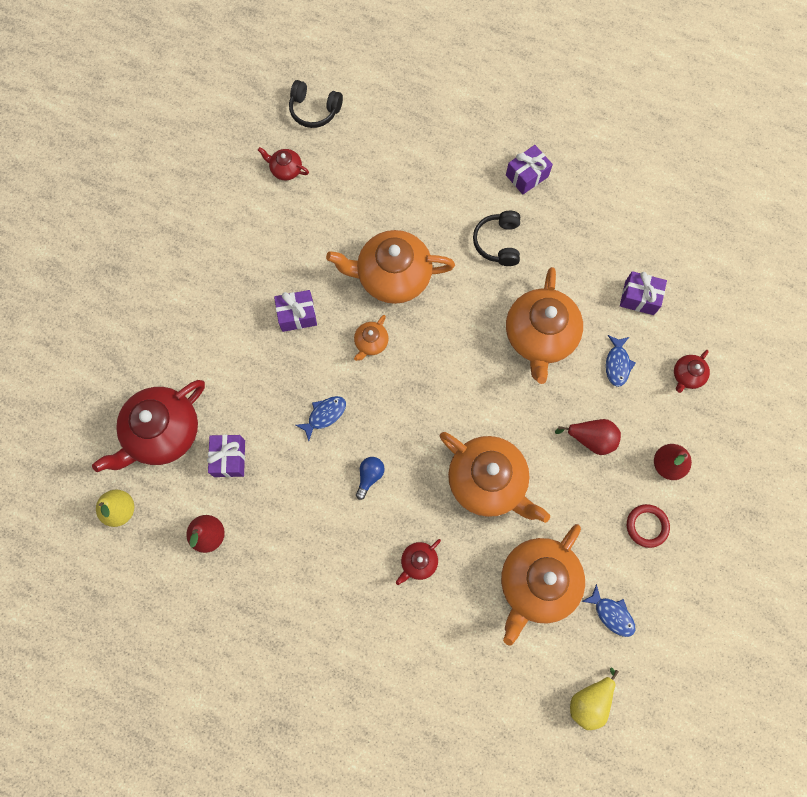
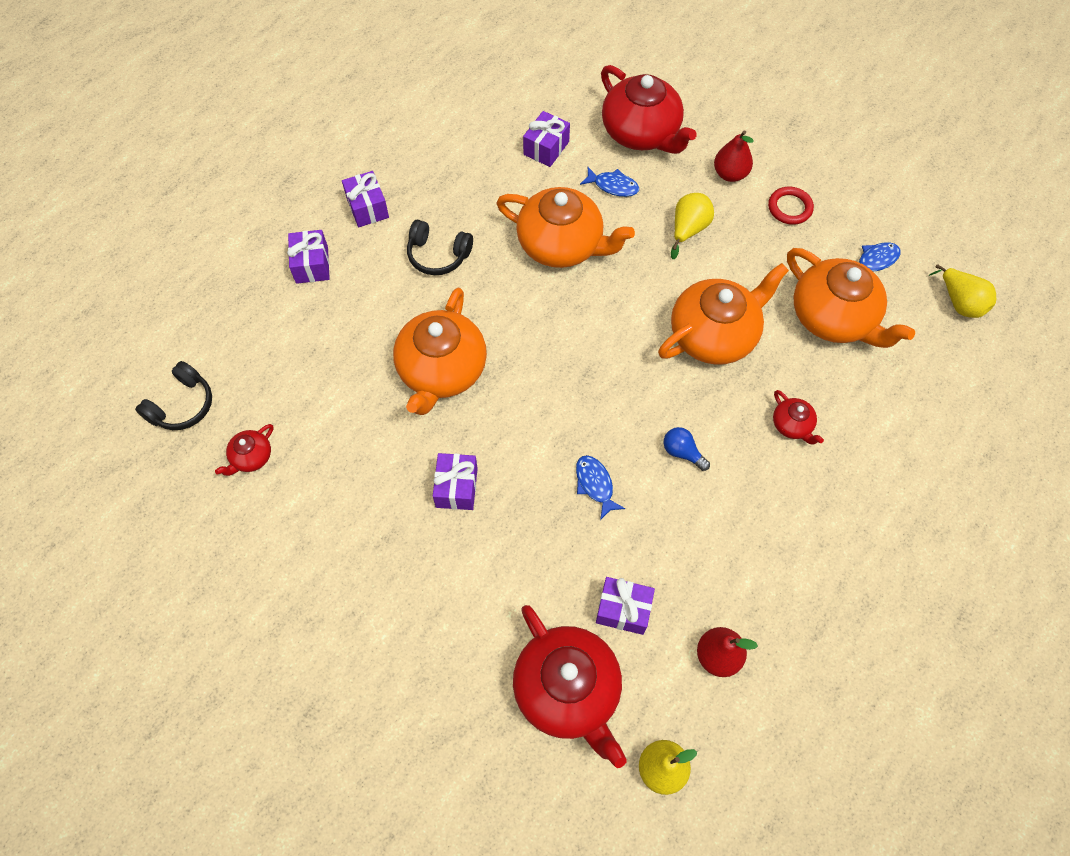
camera: 75 degrees left, 10 degrees down
(371, 343) = (518, 413): orange teapot -> none
(459, 153) = (312, 265): none -> purple gift
(591, 439) = (688, 229): red pear -> yellow pear
(687, 375) = (641, 133): red teapot -> red teapot, size x2.20

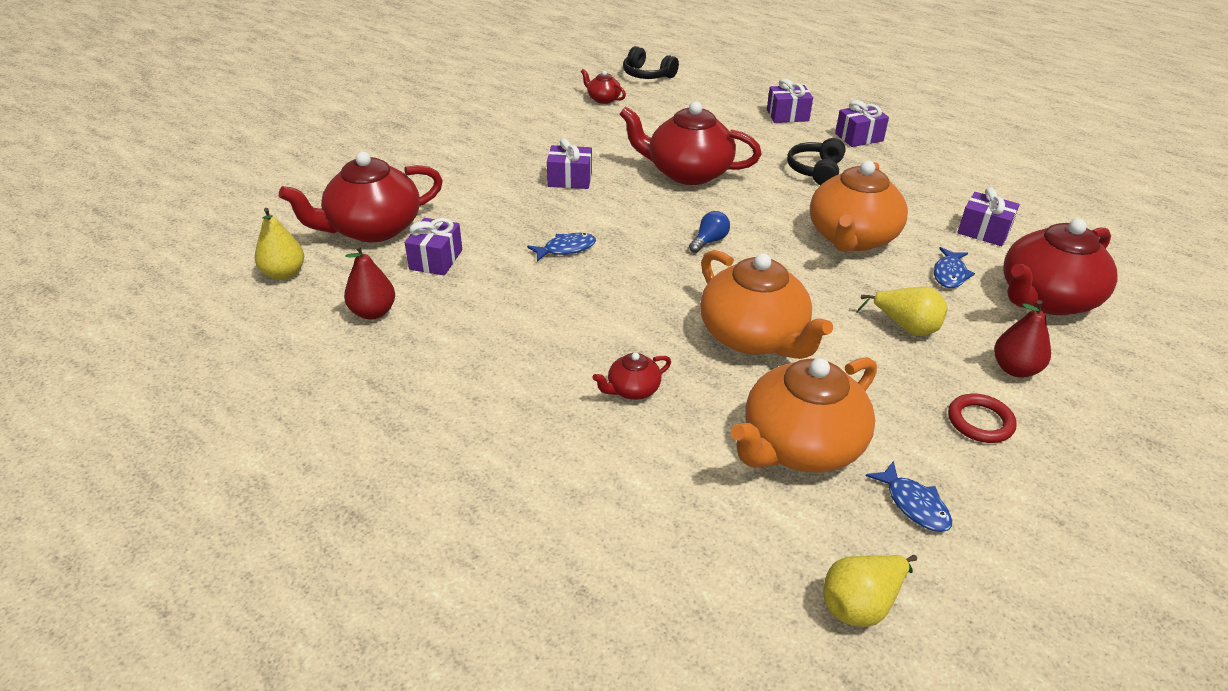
camera: 90 degrees right, 25 degrees down
(442, 370) = (687, 173): orange teapot -> red teapot
(682, 452) = (599, 304): blue light bulb -> blue light bulb (709, 241)

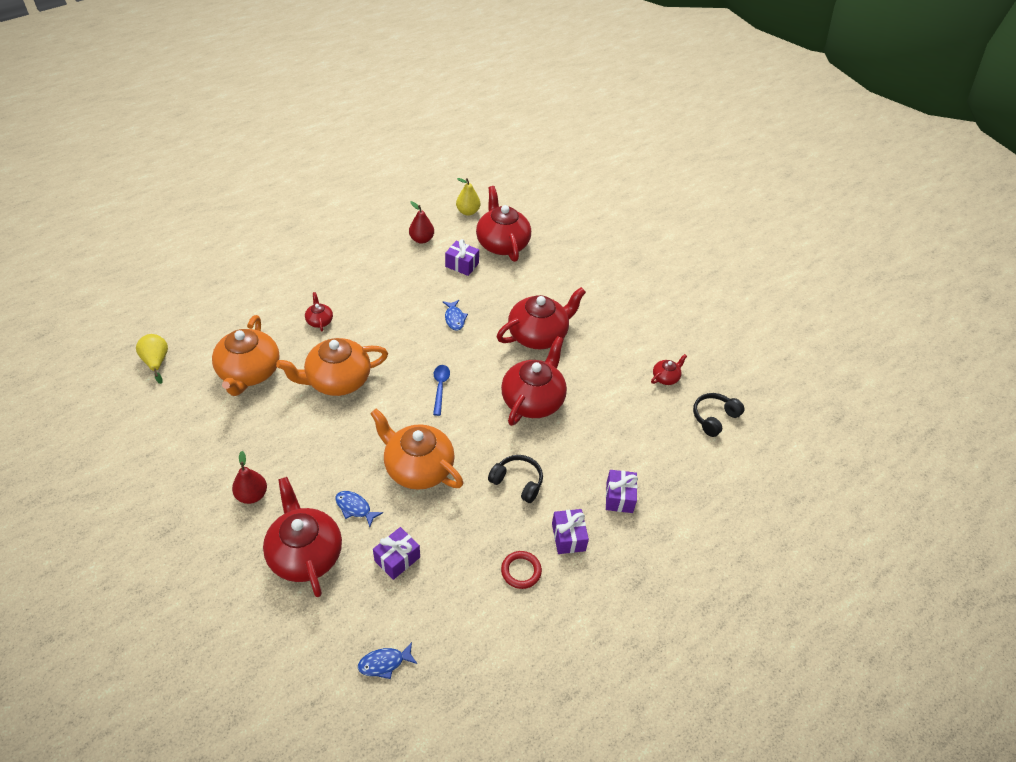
camera: 100 degrees right, 10 degrees up
(570, 179) = (538, 335): purple gift -> red teapot
(709, 241) = (440, 387): blue light bulb -> blue spoon
(800, 446) = (249, 372): orange teapot -> orange teapot turned 150 degrees counterclockwise
(906, 327) = (313, 456): yellow pear -> none
(914, 505) = (191, 401): blue fish -> blue fish (384, 663)
(980, 422) = (223, 455): red ring -> red ring (521, 571)

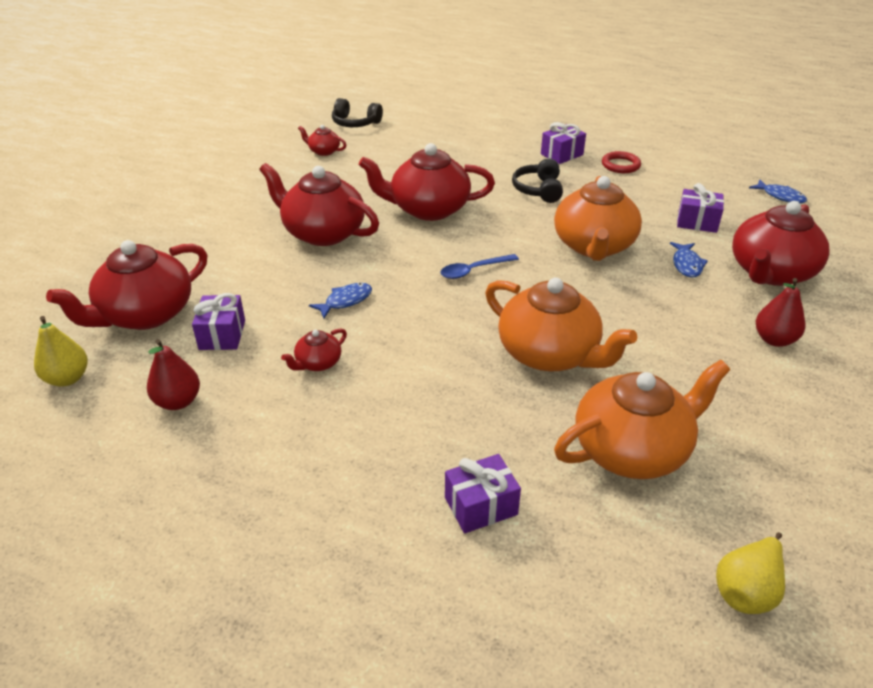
camera: 115 degrees left, 10 degrees down
(319, 321) = (462, 428): red teapot -> red teapot (318, 363)
(619, 497) = (494, 143): purple gift -> purple gift (481, 506)

